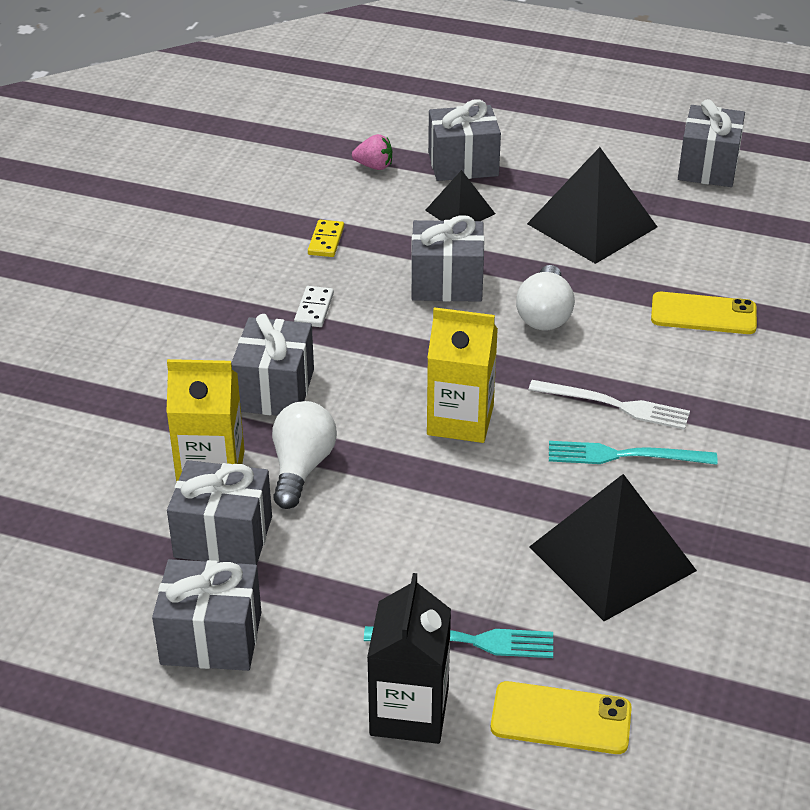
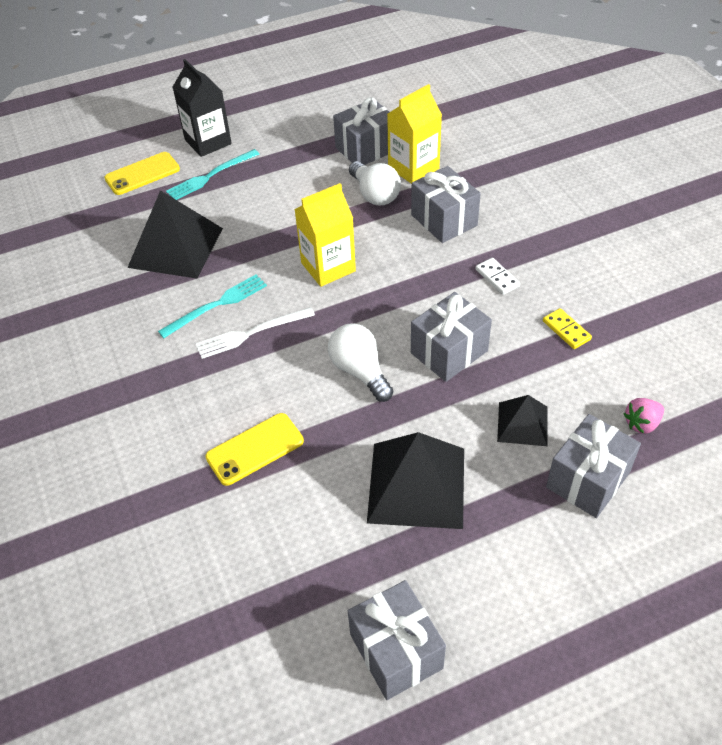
camera: 140 degrees right, 10 degrees up
(211, 638) = (317, 118): grey gift -> none

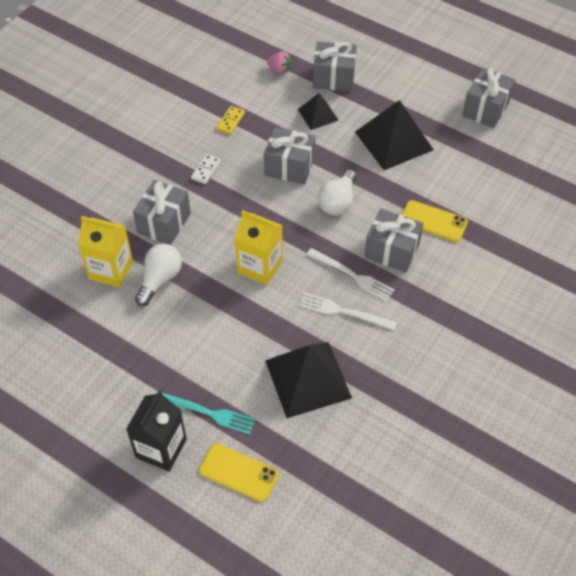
camera: 125 degrees left, 5 degrees up
(217, 305) = (343, 312): turquoise fork -> white fork
(366, 149) = (102, 315): grey gift -> grey gift (391, 251)

